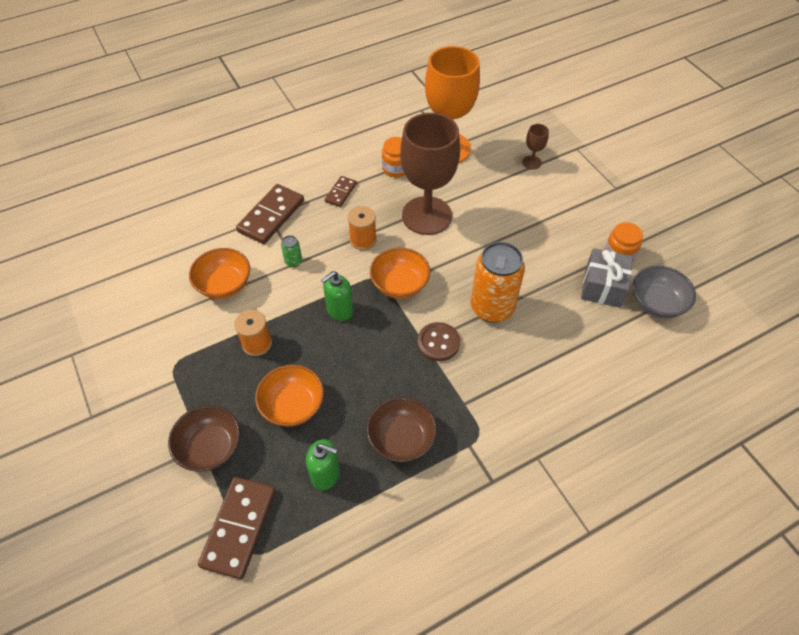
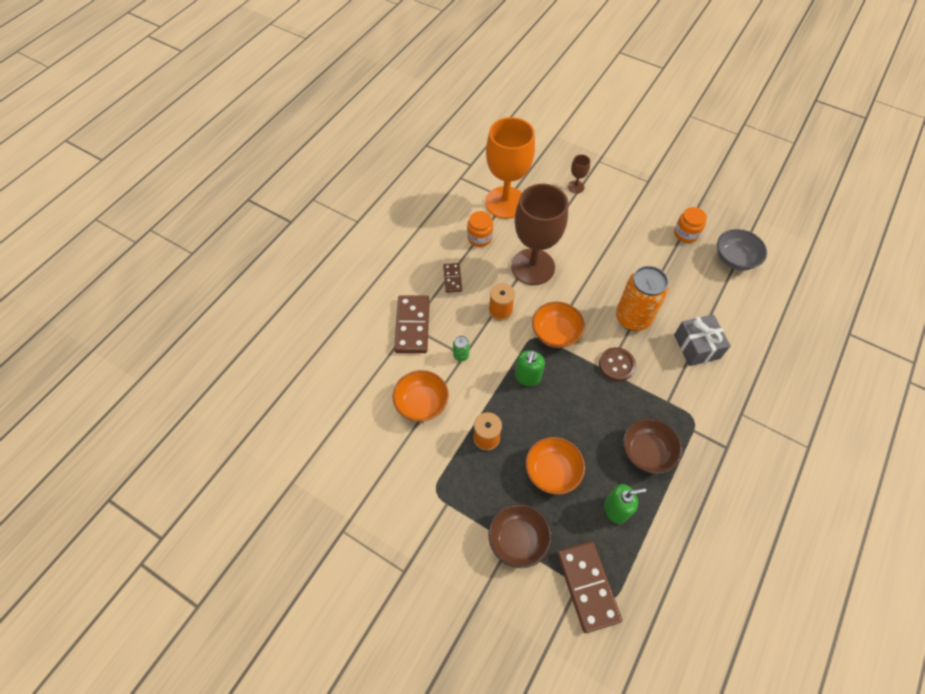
camera: 30 degrees left, 5 degrees up
(603, 287) = (693, 264): grey gift -> grey gift (697, 346)

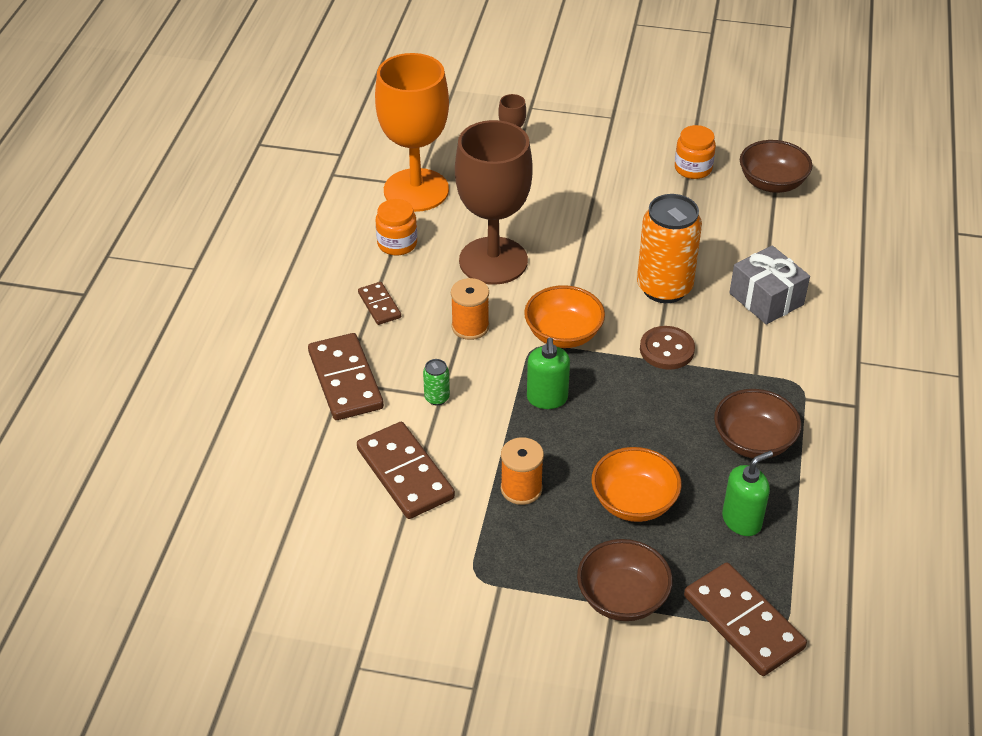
camera: 20 degrees left, 15 degrees down
(421, 403) = (405, 473): orange bowl -> brown domino
(734, 259) = (772, 183): grey bowl -> brown bowl

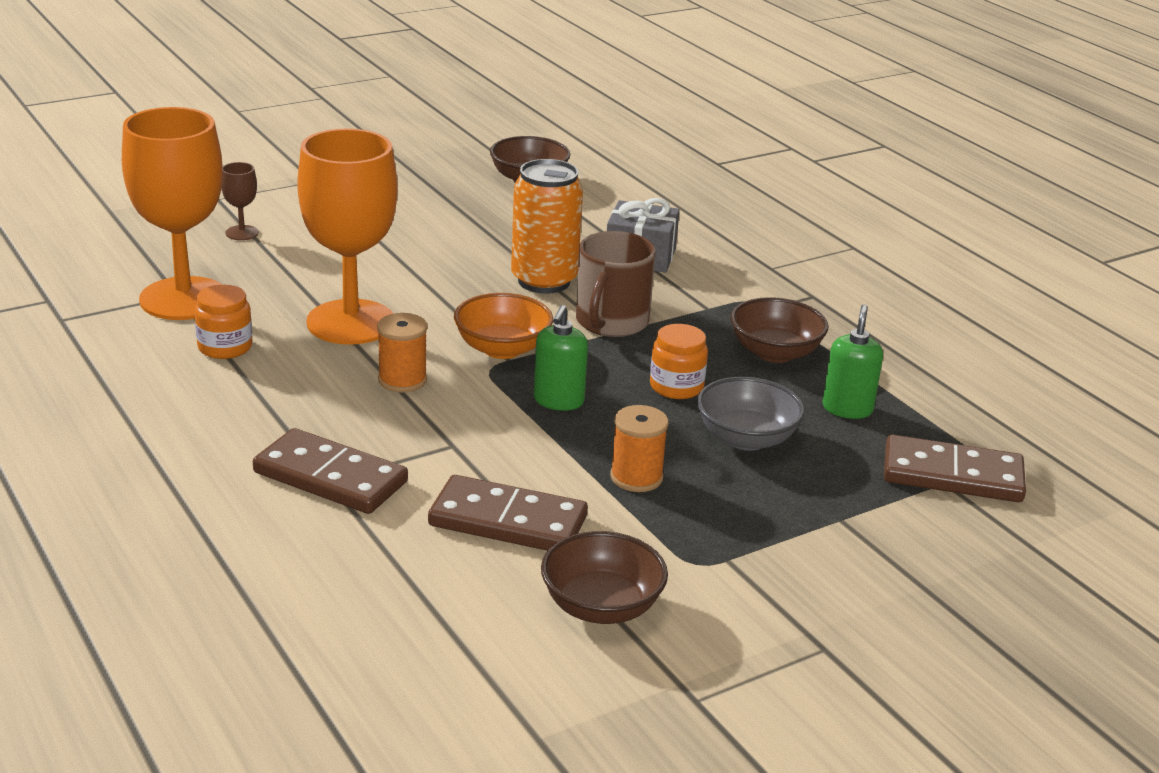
camera: 45 degrees left, 15 degrees down
(379, 305) = (278, 402): brown domino -> none
(437, 398) = (451, 448): green can -> none
(493, 261) = (351, 322): brown goblet -> orange goblet
(547, 398) = (558, 401): green soap dispenser -> green soap dispenser turned 60 degrees clockwise
(622, 598) = (840, 510): brown bowl -> brown bowl (601, 607)
(634, 502) = (746, 438): orange bowl -> grey bowl
(667, 349) = (611, 322): brown button -> brown mug
(693, 168) = (445, 192): orange jar -> orange jar (676, 387)

